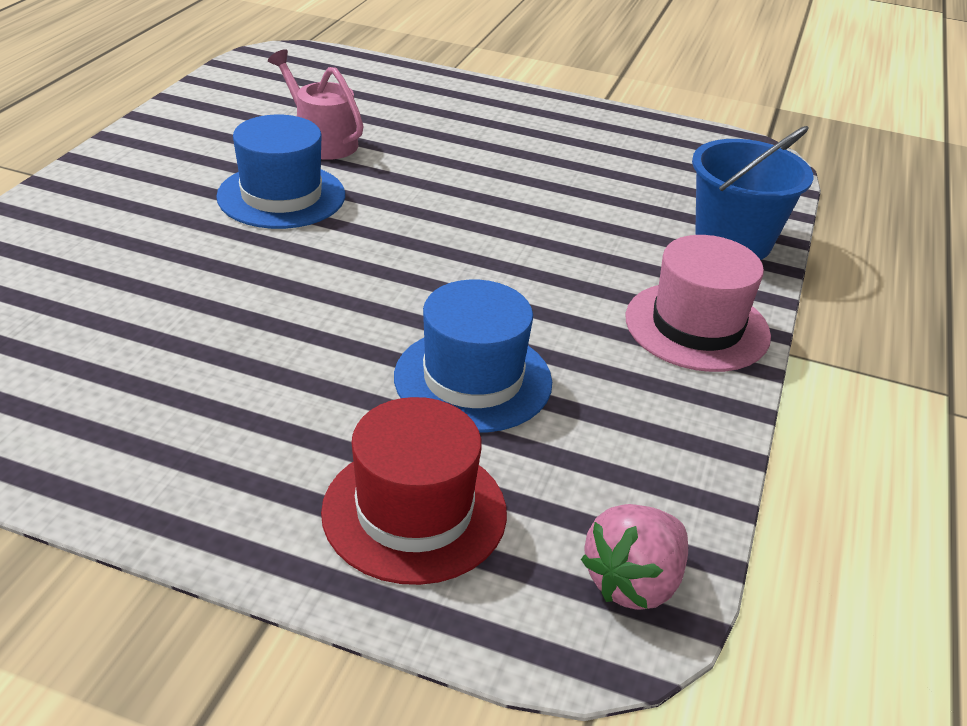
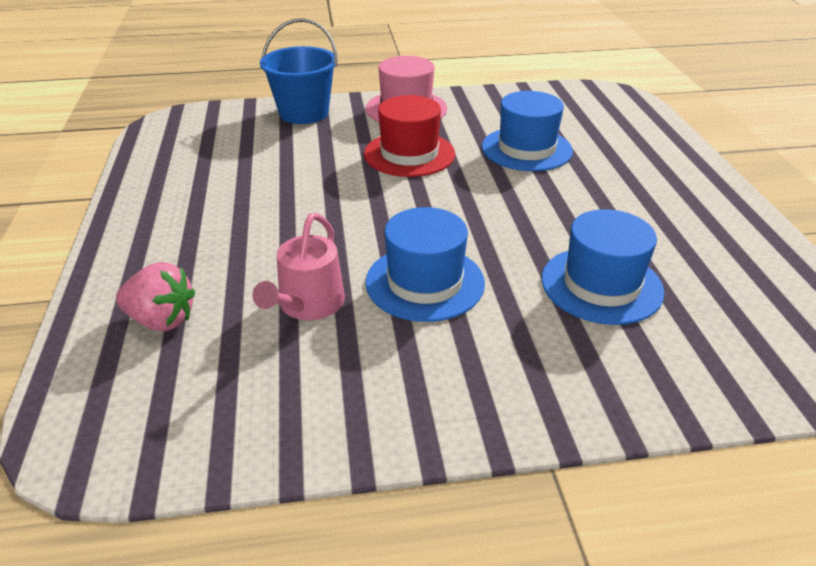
camera: 115 degrees left, 0 degrees up
(147, 283) = (601, 285): none -> blue hat
(414, 511) = (625, 138): red hat -> red hat (409, 154)
(633, 582) = (588, 94): pink strawberry -> pink strawberry (162, 320)

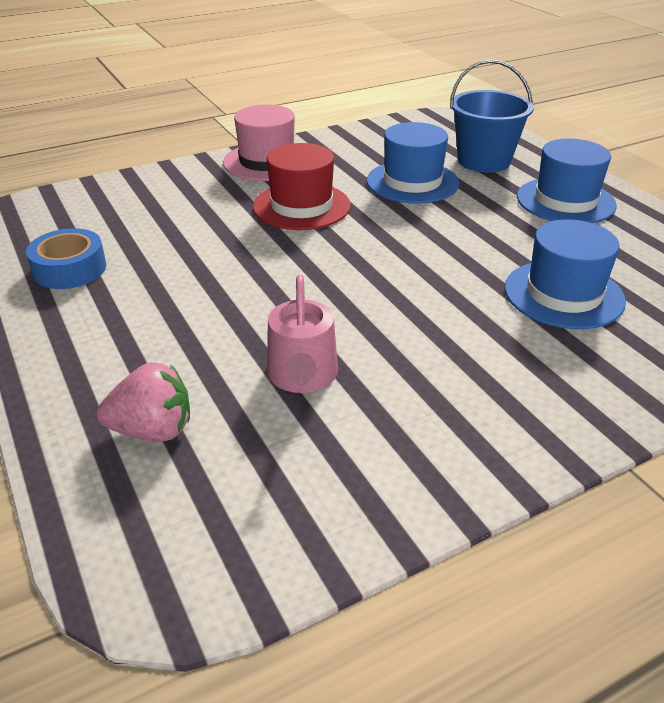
camera: 20 degrees left, 0 degrees up
(187, 173) = (70, 269): none -> blue tape
(304, 113) = (159, 183): blue bucket -> blue bucket (484, 161)
(425, 282) = (404, 328): blue hat -> blue hat (565, 201)

